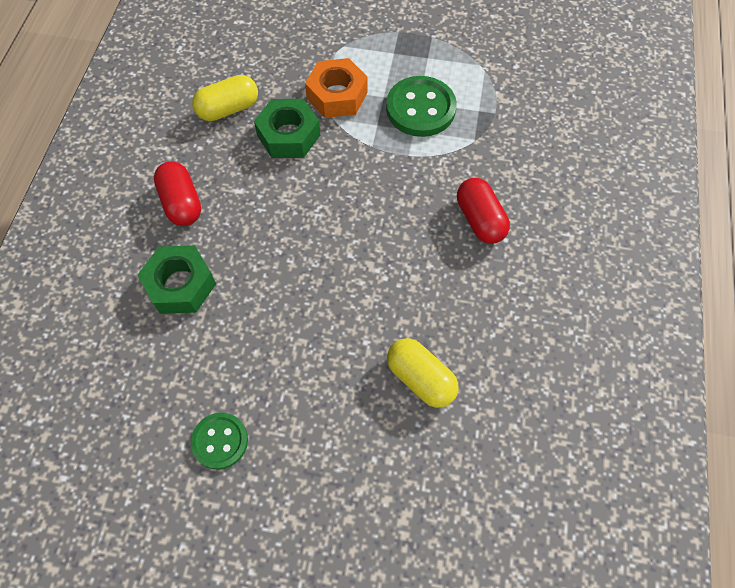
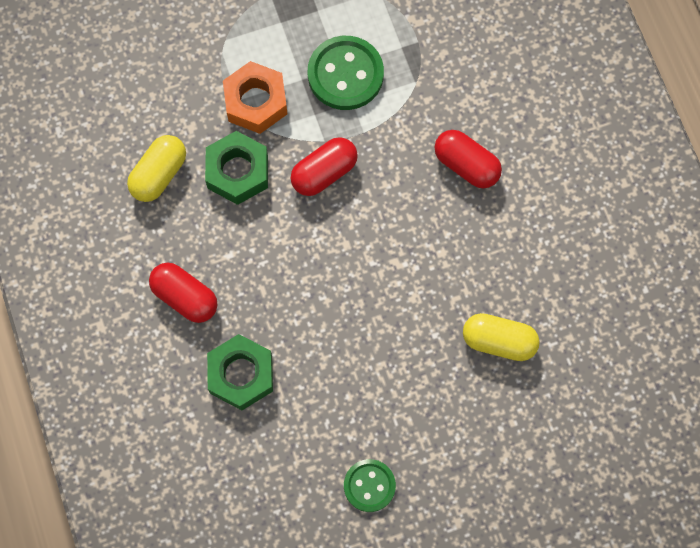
camera: 30 degrees left, 10 degrees up
(356, 168) = (324, 173): none -> red capsule

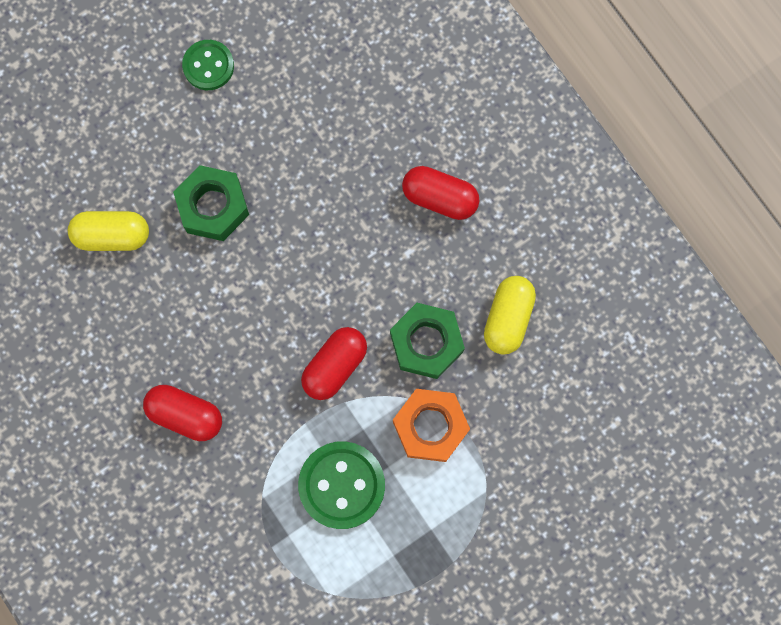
camera: 165 degrees right, 5 degrees up
(241, 374) = (361, 137): green nut -> green nut (213, 206)

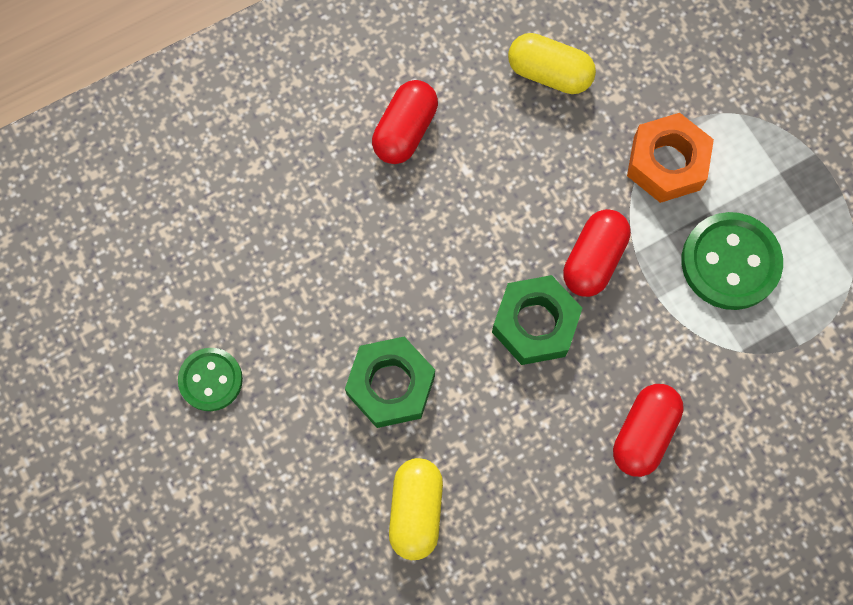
camera: 85 degrees left, 5 degrees down
(335, 366) = (593, 259): red capsule -> red capsule turned 75 degrees clockwise
(426, 343) = (572, 159): green nut -> green nut (535, 324)

